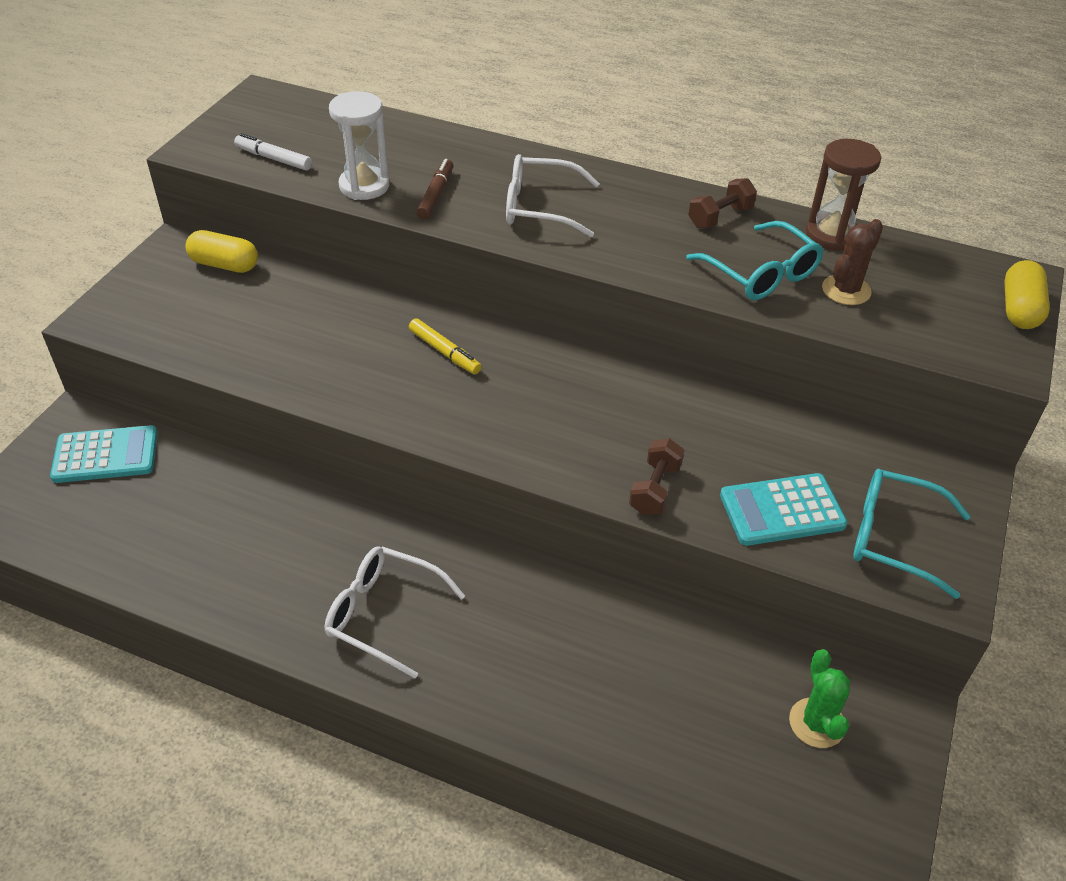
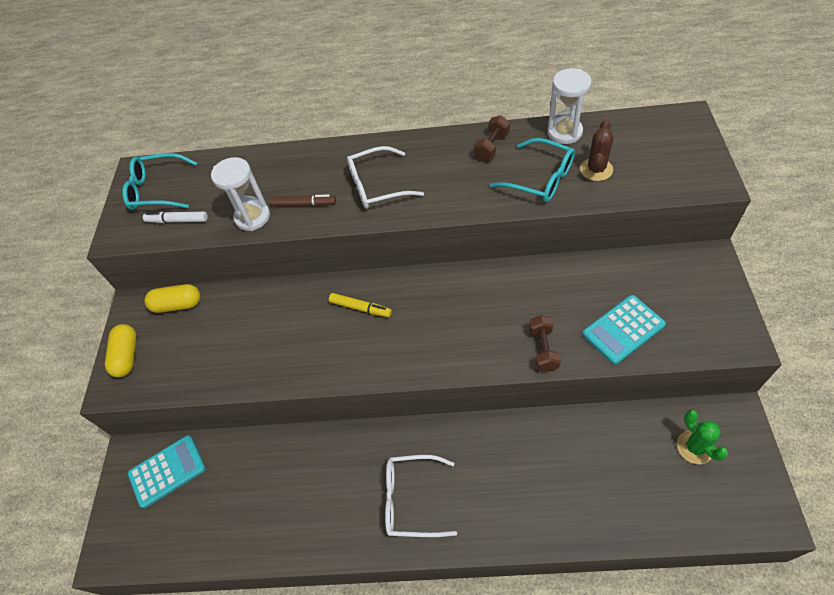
camera: 15 degrees left, 10 degrees up
(436, 195) = (304, 204): brown marker -> brown marker turned 105 degrees clockwise
(831, 235) = (564, 132): brown hourglass -> white hourglass
(894, 538) = (694, 319): turquoise glasses -> turquoise glasses (157, 190)
(1019, 309) = (699, 141): yellow capsule -> yellow capsule (127, 356)

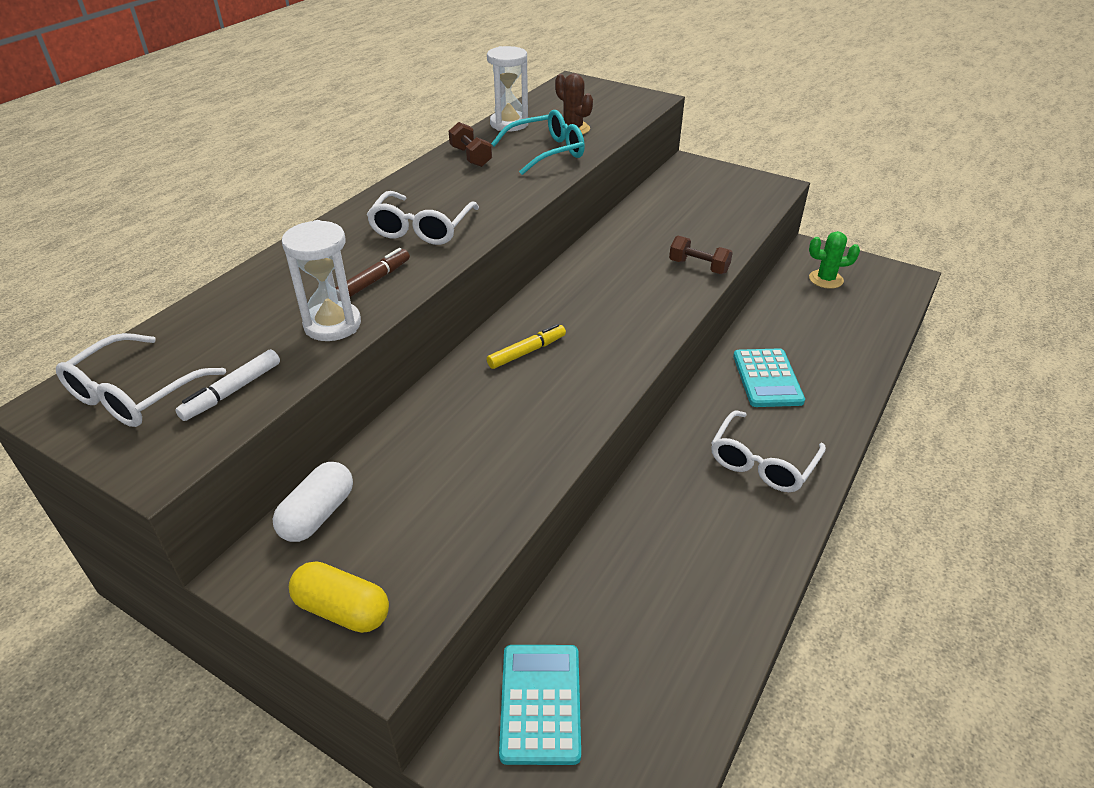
camera: 65 degrees left, 15 degrees down
(157, 190) = (135, 394): turquoise glasses -> white glasses
(177, 305) = (318, 514): yellow capsule -> white capsule
(623, 329) = (717, 224): turquoise calculator -> turquoise calculator (767, 378)

